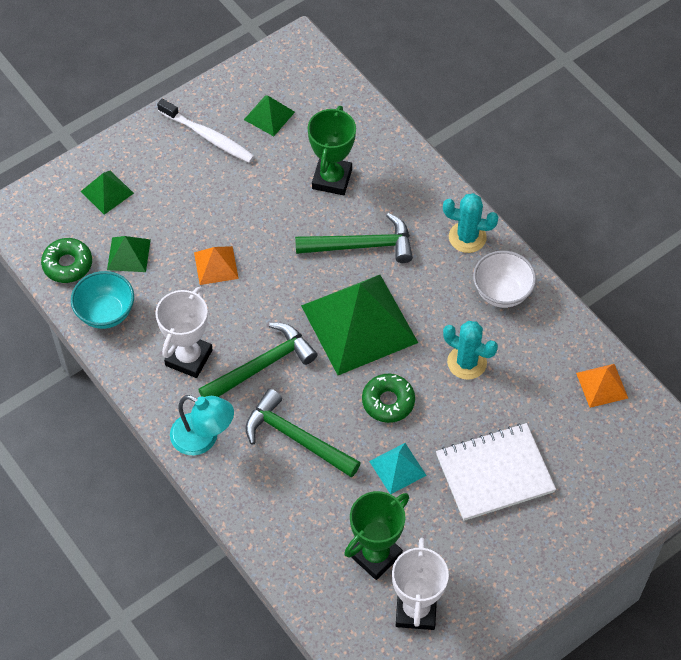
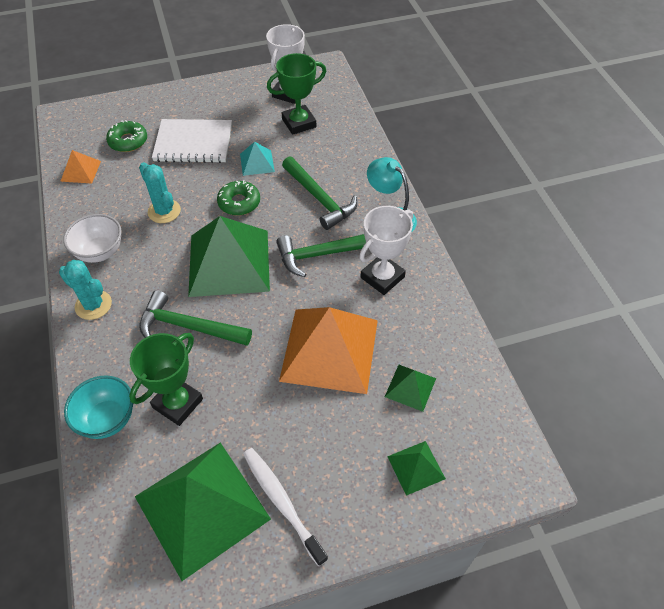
camera: 160 degrees left, 5 degrees down
(67, 264) = (474, 396): green donut -> green donut (128, 141)
(106, 313) = (446, 336): turquoise bowl -> turquoise bowl (107, 419)
(216, 265) = (329, 350): orange pyramid -> orange pyramid, size x2.21
(269, 115) = (202, 507): green pyramid -> green pyramid, size x2.21

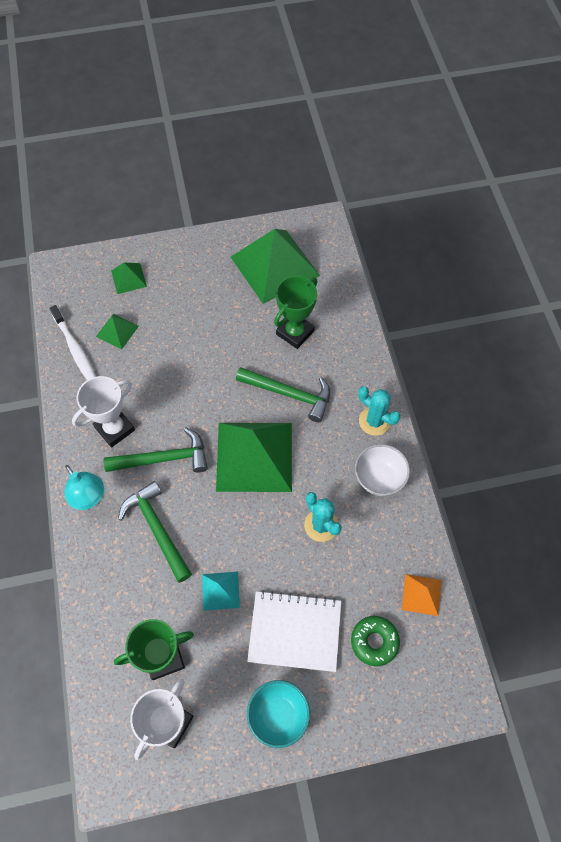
camera: 175 degrees left, 10 degrees up
(107, 419) = (346, 325): turquoise bowl -> turquoise bowl (278, 715)
(239, 203) = (242, 531): green donut -> none
(282, 502) = (222, 265): white toothbrush -> white toothbrush (75, 349)
(329, 350) = (174, 365): orange pyramid -> none

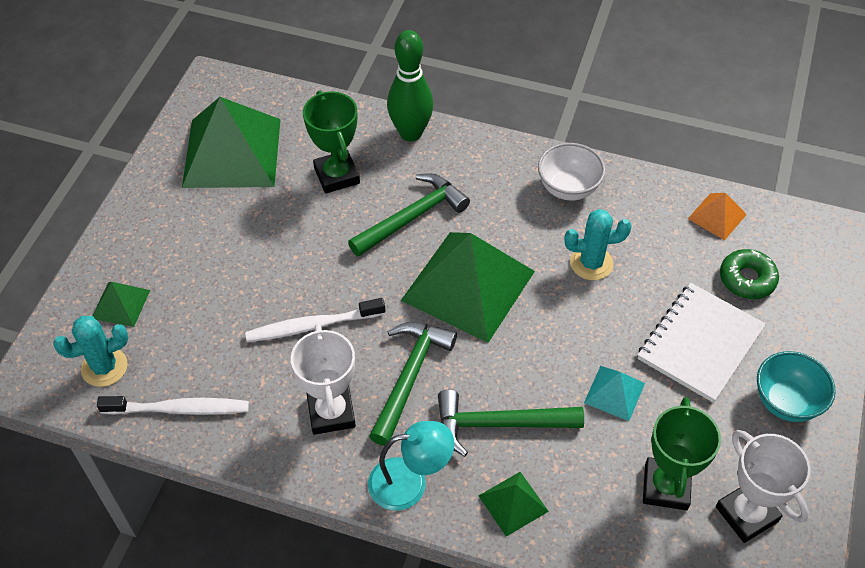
camera: 60 degrees left, 10 degrees down
(117, 331) = (190, 350): green pyramid -> green pyramid (513, 503)
(170, 384) = (312, 326): none -> white toothbrush
(360, 355) = (410, 133): none -> green bowling pin
(374, 421) = (499, 160): turquoise cactus -> turquoise cactus (104, 367)

